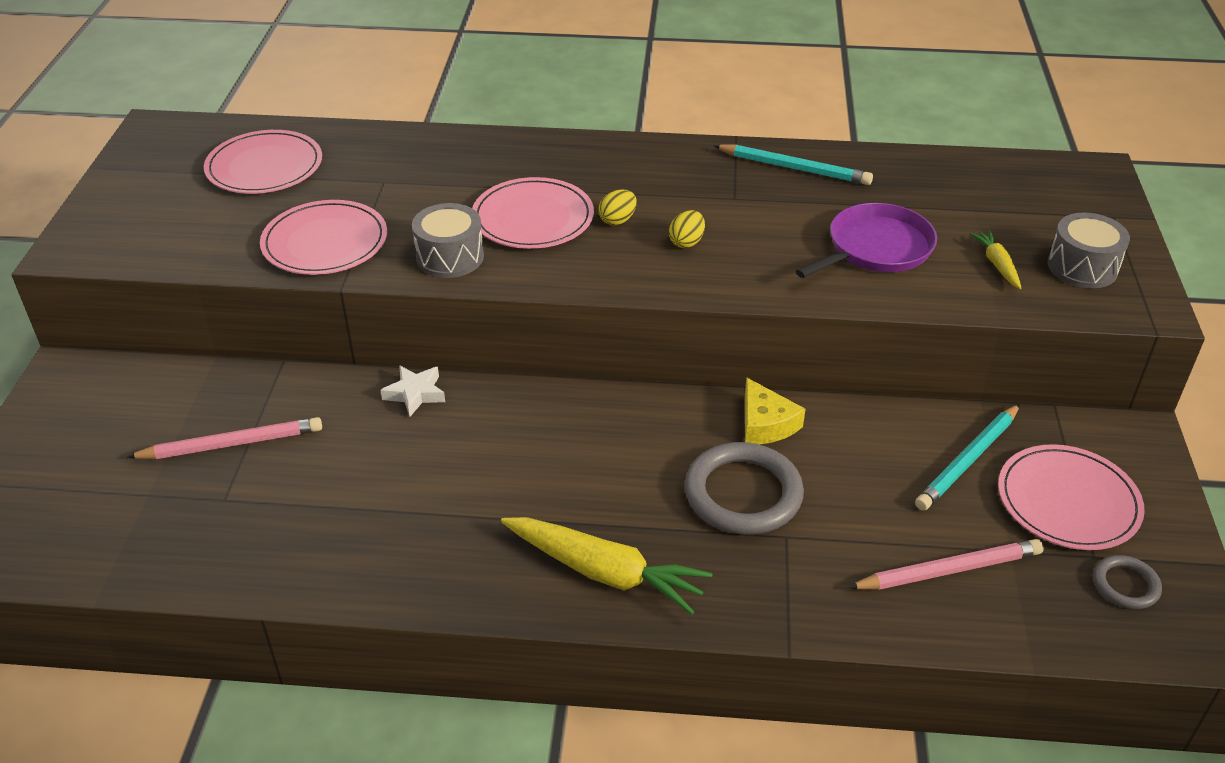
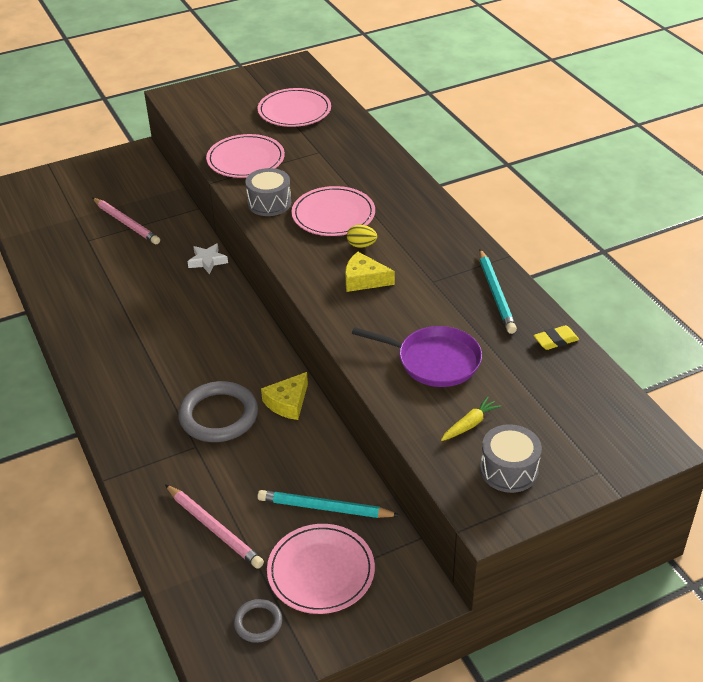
camera: 60 degrees right, 0 degrees up
(605, 572) = (120, 386): yellow carrot -> none
(686, 242) = (364, 280): yellow egg -> yellow cheese
(902, 164) = (555, 340): none -> yellow eraser

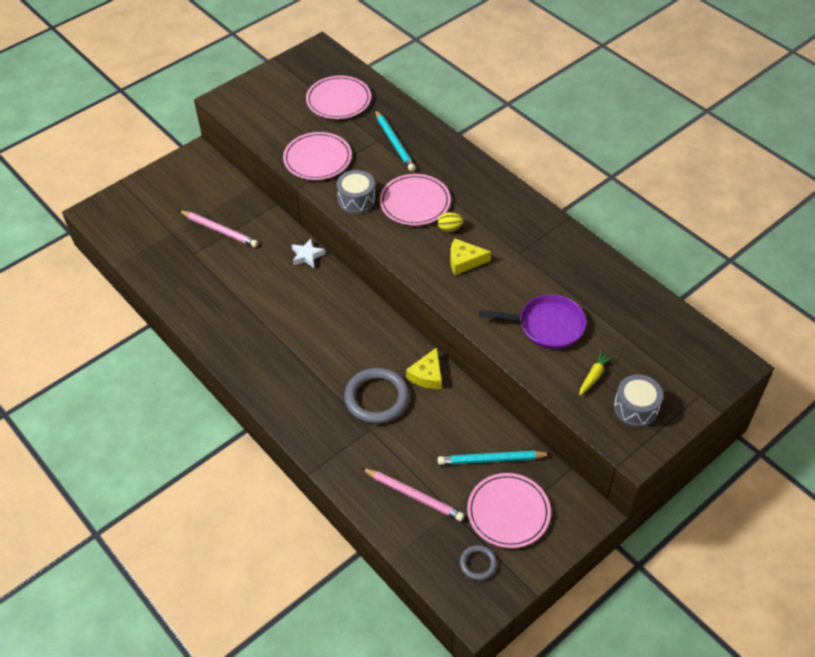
camera: 15 degrees left, 10 degrees up
(495, 294) = (572, 255): turquoise pencil -> turquoise pencil (394, 143)
(555, 340) = (632, 289): yellow eraser -> none

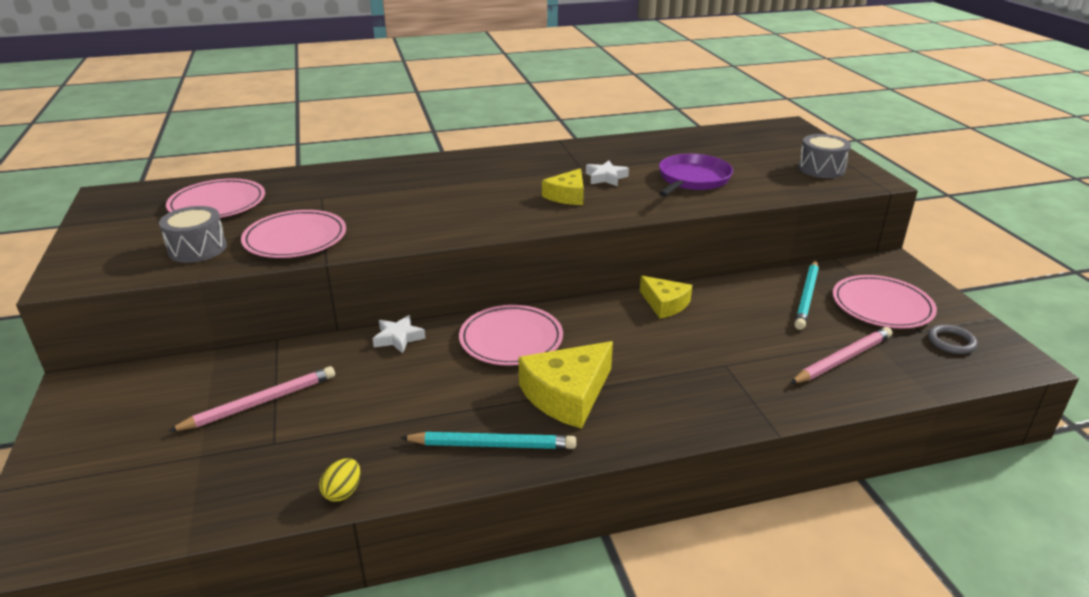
camera: 65 degrees left, 20 degrees down
(294, 358) = (567, 394): none -> yellow cheese
(356, 200) = (401, 230): grey drum -> grey drum (197, 249)
(377, 398) = (678, 347): grey ring -> none
(394, 143) = (341, 190): turquoise pencil -> turquoise pencil (493, 445)
(415, 202) = (449, 200): pink plate -> pink plate (511, 339)
(449, 228) = (511, 192): yellow egg -> yellow egg (343, 492)
(513, 271) = (606, 177): none -> white star
(594, 375) = (771, 175): yellow carrot -> none

